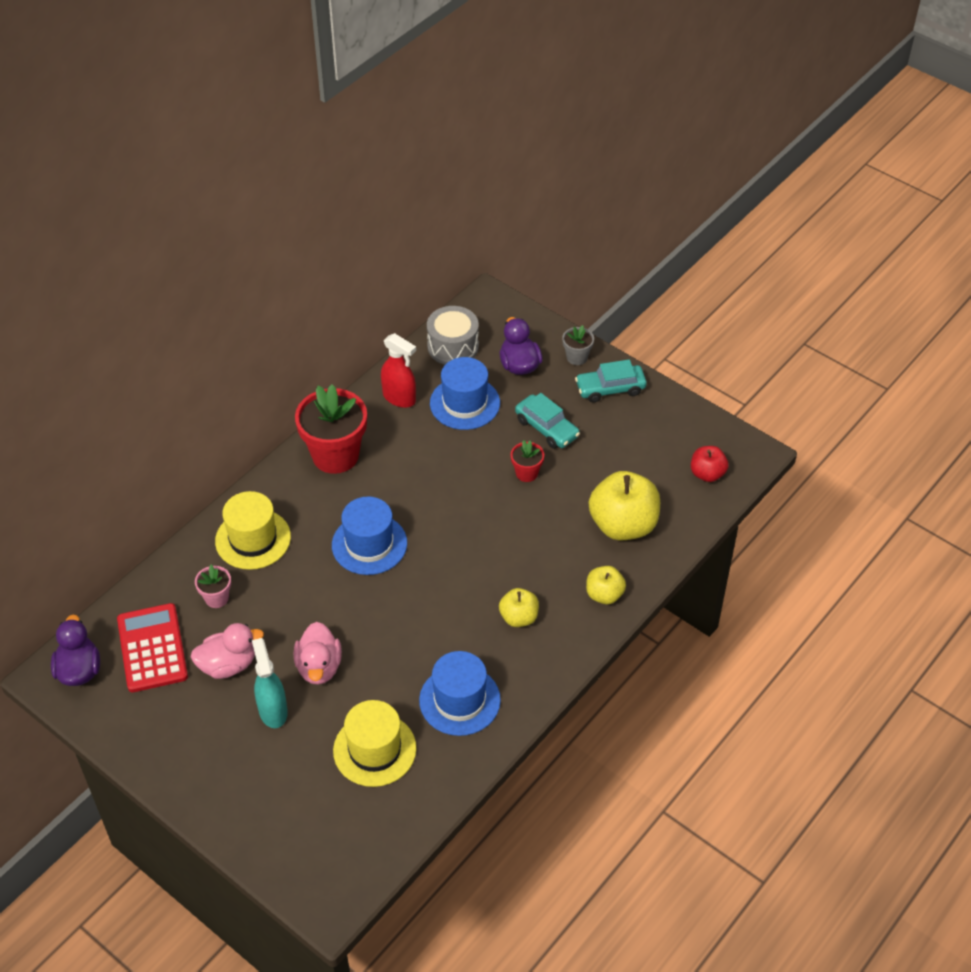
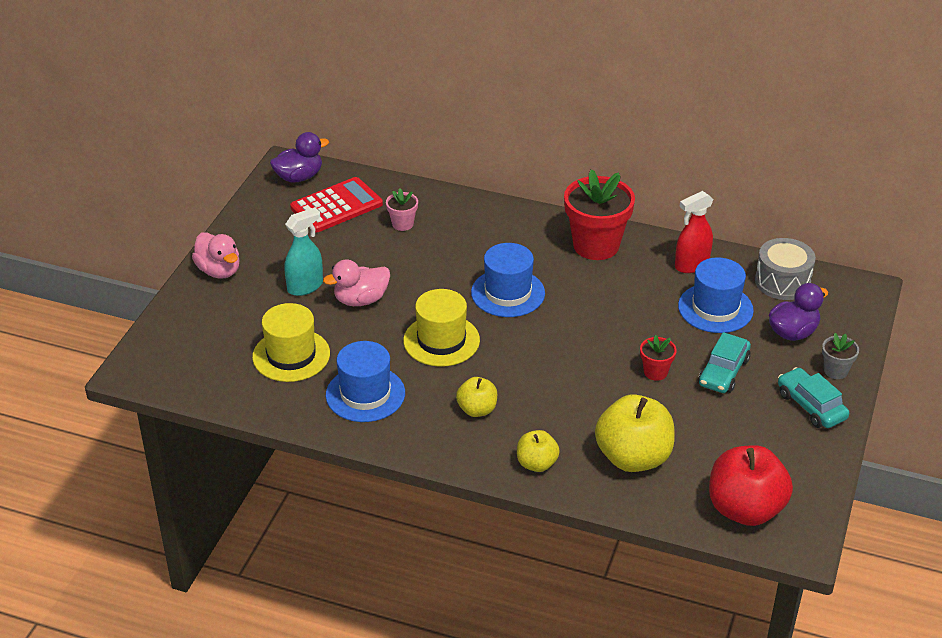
camera: 70 degrees right, 10 degrees down
(228, 665) = (339, 249): pink duck -> pink duck (219, 271)
(253, 539) = (474, 225): yellow hat -> yellow hat (441, 340)
(399, 398) = (691, 265): red spray bottle -> red spray bottle turned 45 degrees clockwise
(707, 474) = (745, 509): red apple -> red apple, size x1.85

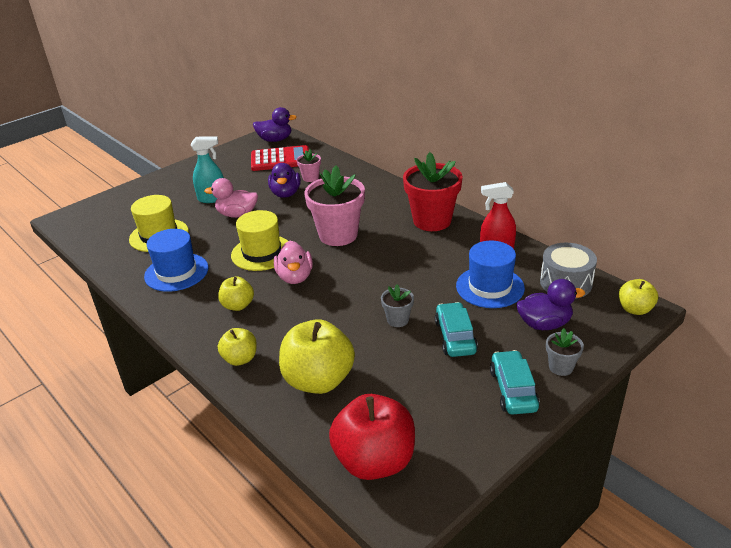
camera: 30 degrees right, 5 degrees down
(219, 271) = (173, 178): pink duck -> pink duck (295, 277)
(393, 254) = (285, 193): none -> purple duck
(508, 293) = (338, 235): blue hat -> pink flower pot
(655, 372) = (398, 320): red flower pot -> grey flower pot
(723, 372) = (455, 337): turquoise car -> turquoise car turned 120 degrees clockwise
(860, 292) = (635, 309): none -> yellow apple

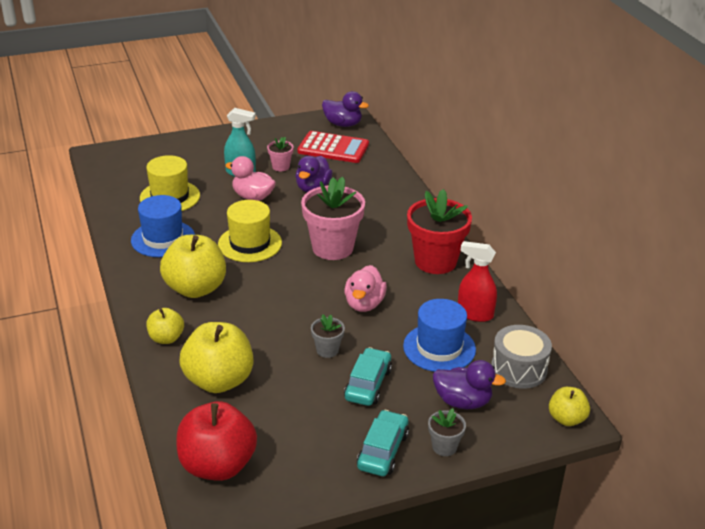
camera: 20 degrees right, 0 degrees up
(238, 305) = (195, 288): yellow apple -> yellow apple, size x1.85
(295, 277) = (263, 277): pink duck -> pink duck (364, 304)
(310, 178) = (348, 178): pink flower pot -> pink flower pot (280, 166)

